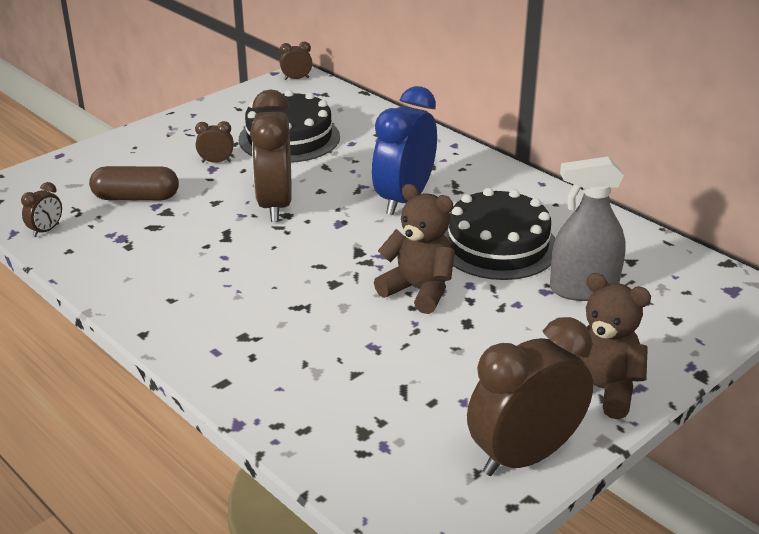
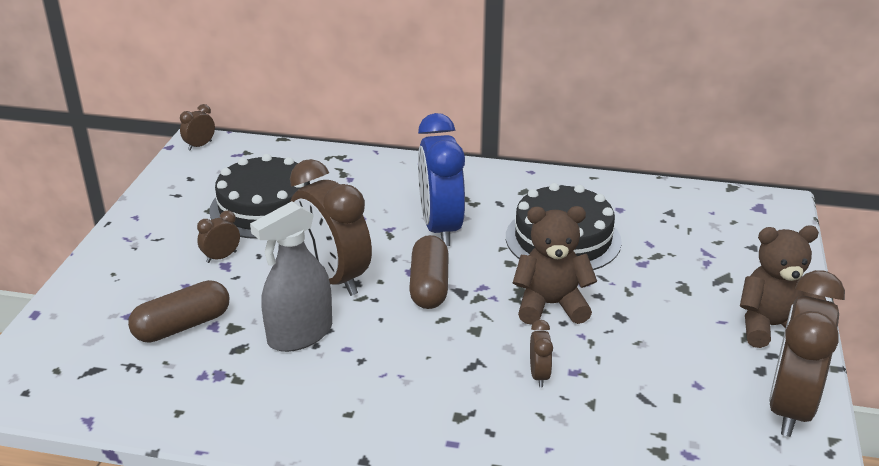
camera: 35 degrees left, 0 degrees up
(46, 230) = (125, 402): brown clock -> brown clock (539, 375)
(340, 238) = (429, 286): none -> brown capsule
(583, 289) = (666, 249): grey spray bottle -> grey spray bottle (300, 334)

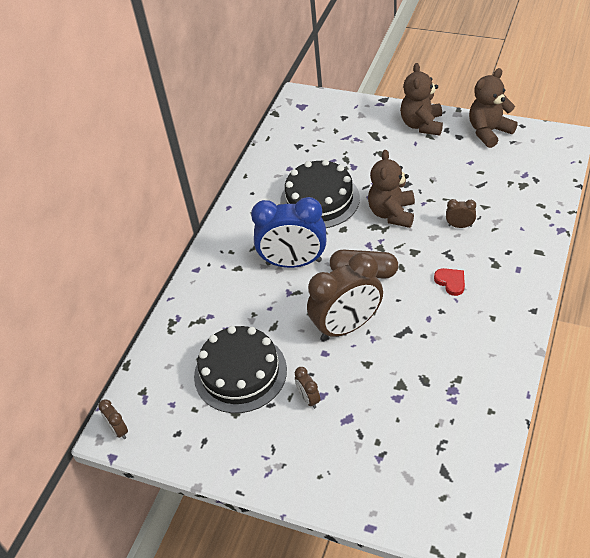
camera: 75 degrees left, 15 degrees up
(182, 326) = (396, 417): brown capsule -> none
(300, 334) = (412, 344): grey spray bottle -> none
(417, 368) = (451, 282): none -> red heart
(790, 407) = (489, 132): brown clock -> brown teddy bear

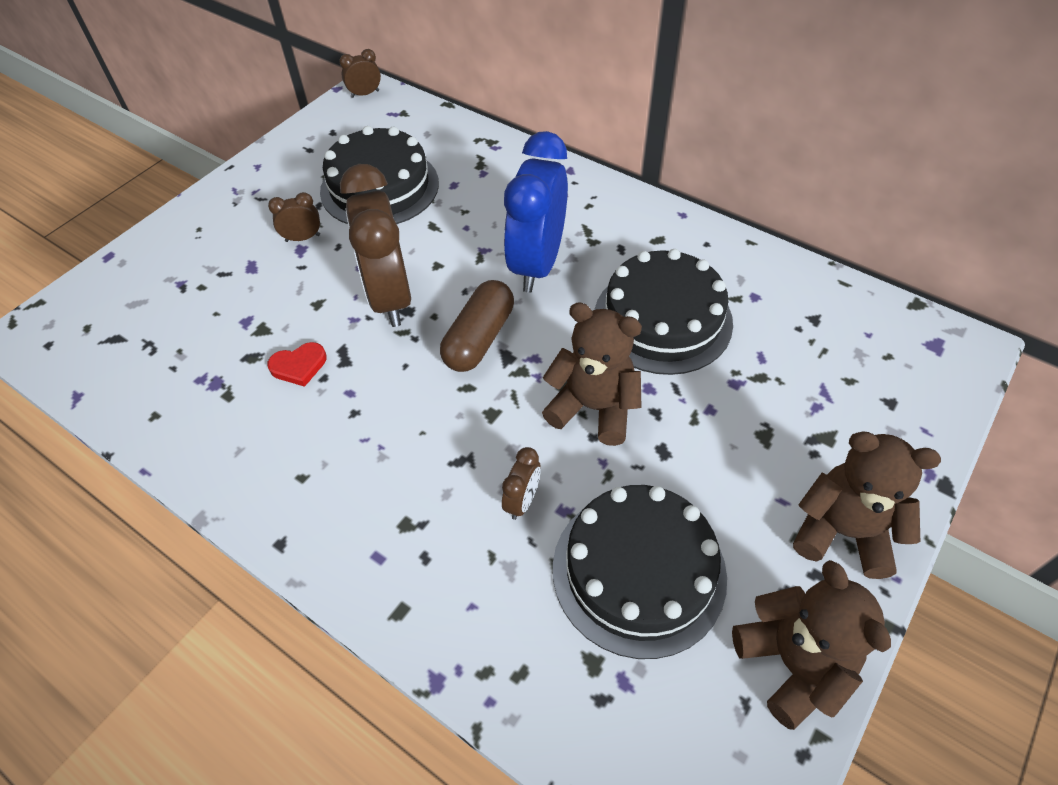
camera: 100 degrees right, 5 degrees up
(451, 282) = (402, 444): red heart -> red heart (299, 366)
(474, 180) = (638, 571): none -> black cake

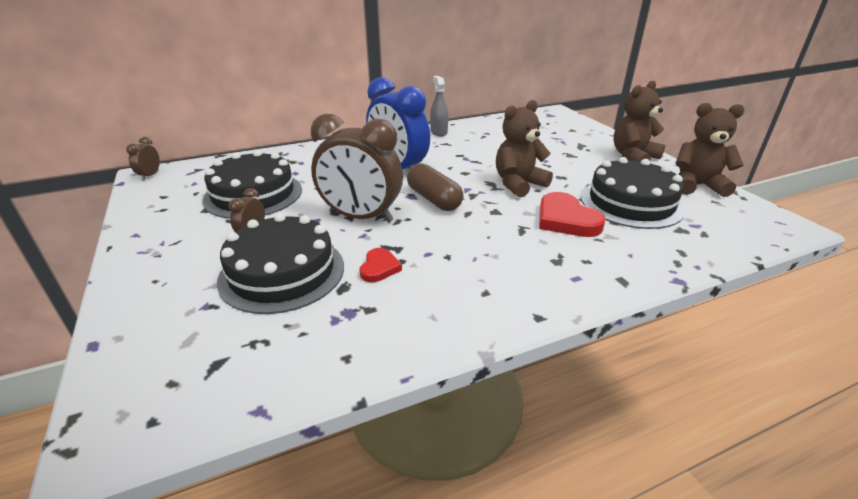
camera: 60 degrees left, 20 degrees down
(522, 501) = (566, 219): brown clock -> red heart
(662, 319) = (477, 153): black cake -> black cake (282, 272)
(700, 243) = (438, 132): none -> grey spray bottle

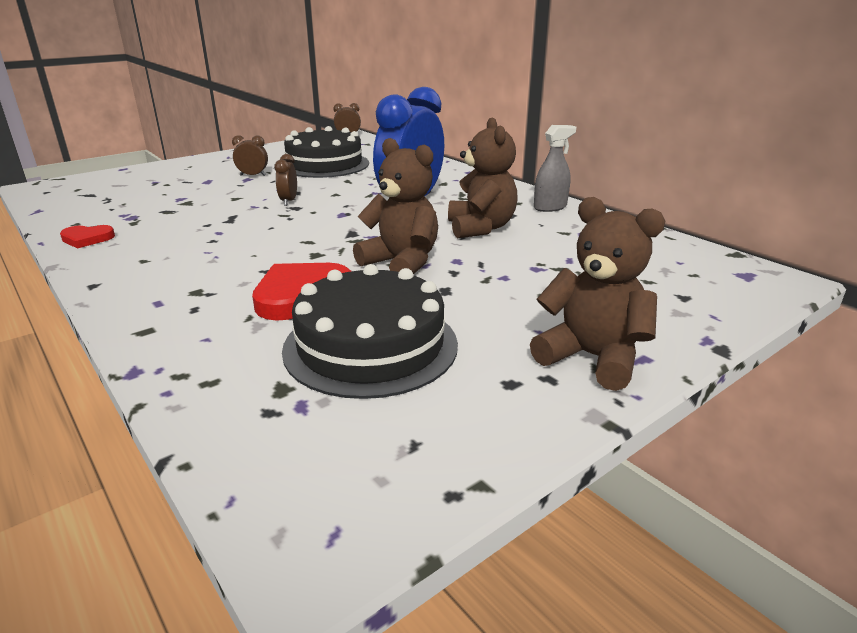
camera: 75 degrees right, 5 degrees down
(282, 272) = (193, 191): black cake -> none
(361, 217) = (288, 201): brown clock -> brown clock, size x0.42
(379, 267) = (195, 218): red heart -> red heart (87, 239)
(434, 199) = (338, 223): brown capsule -> none
(697, 186) = (484, 428): brown teddy bear -> brown teddy bear (480, 228)

